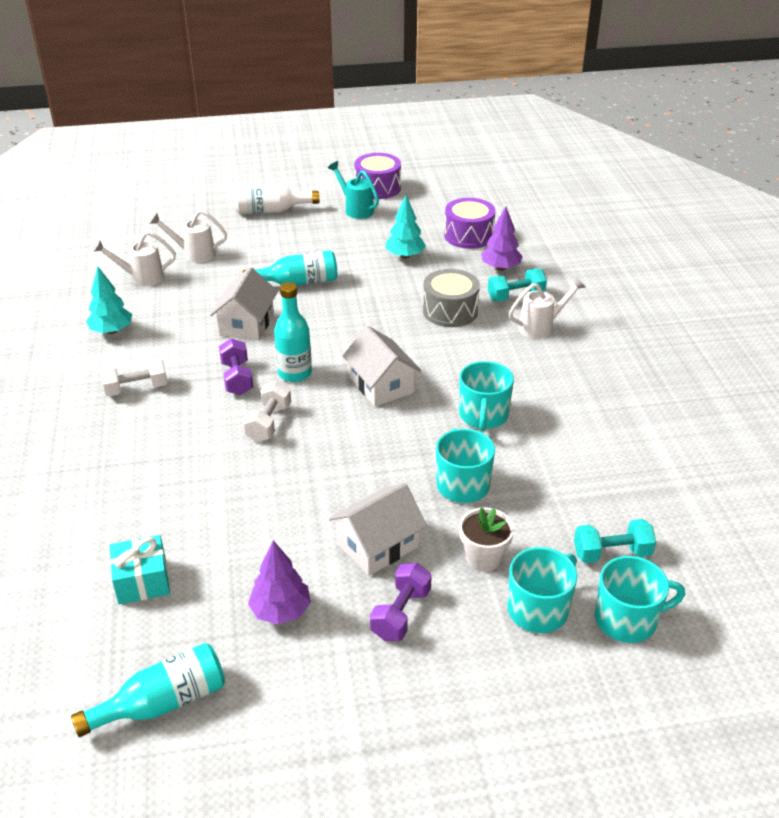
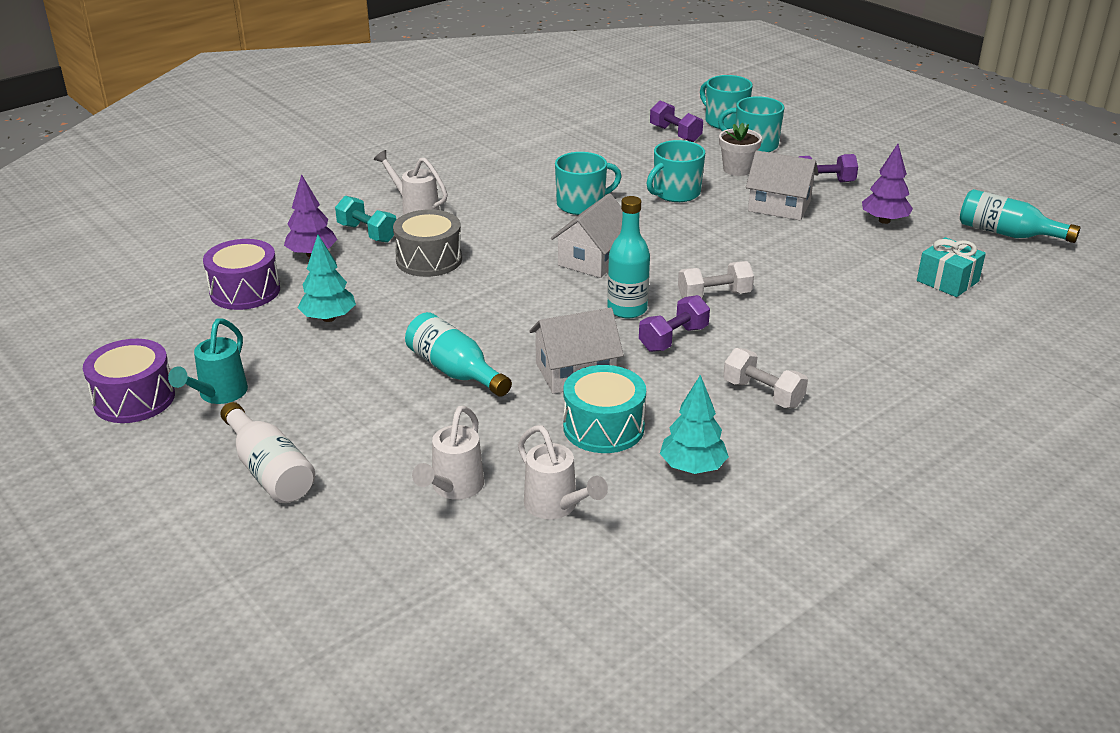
camera: 120 degrees left, 5 degrees down
(183, 315) = (603, 427): none -> turquoise drum
(194, 254) = (453, 489): white watering can -> white watering can turned 45 degrees clockwise
(611, 553) = (675, 134): turquoise dumbbell -> purple dumbbell

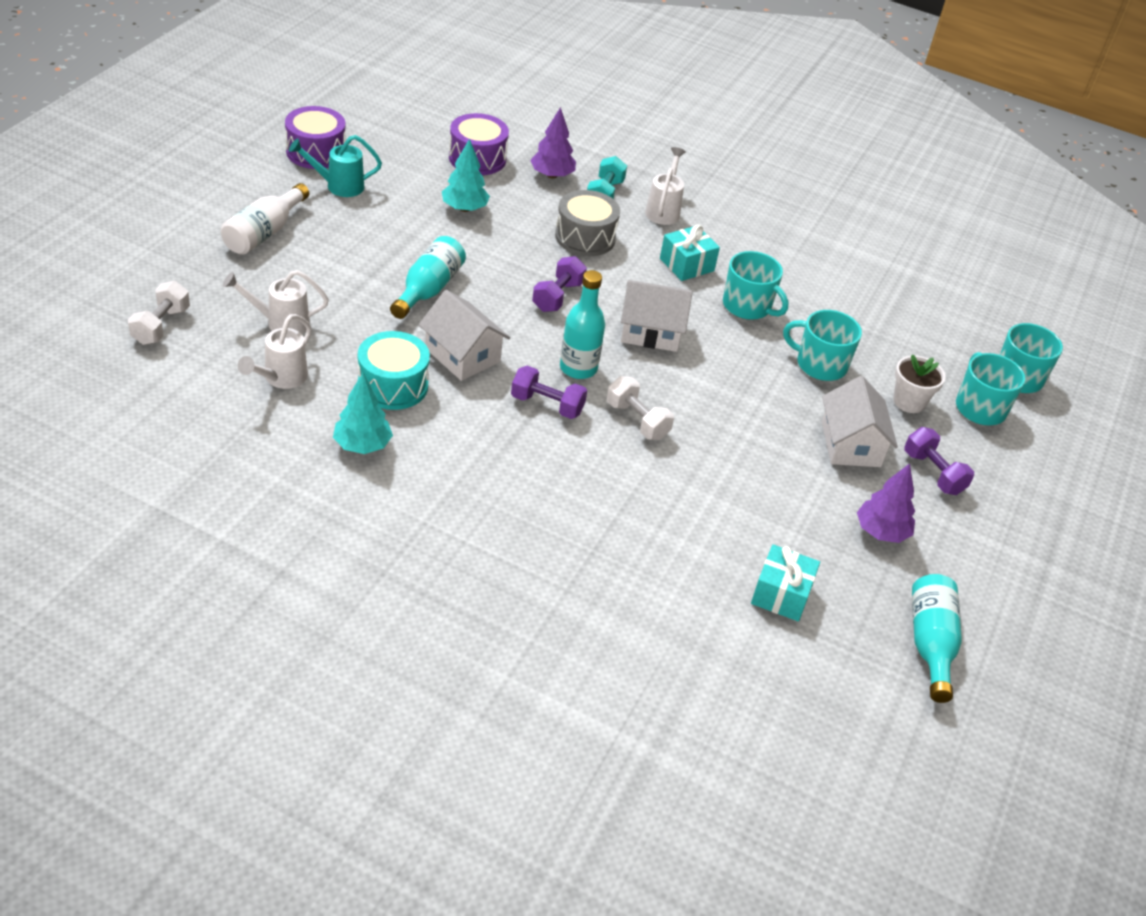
camera: 60 degrees right, 10 degrees up
(506, 218) = (686, 265): none -> turquoise gift
(675, 134) = (953, 344): purple dumbbell -> purple dumbbell (557, 296)
(763, 394) = (490, 474): white dumbbell -> white dumbbell (161, 326)

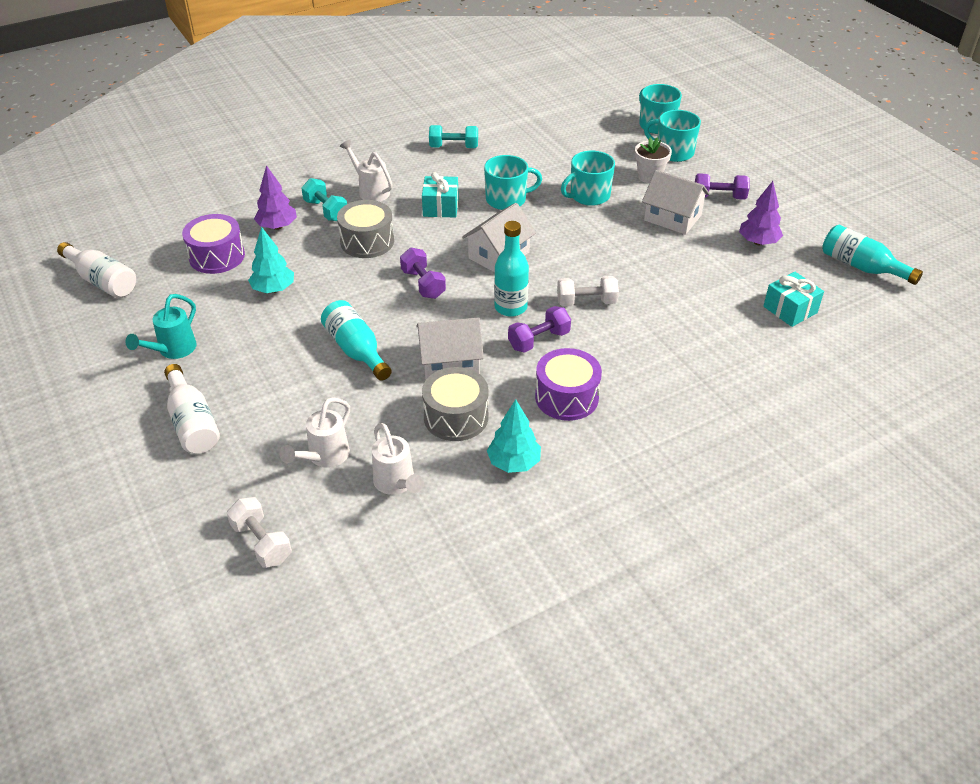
camera: 50 degrees left, 0 degrees up
(316, 152) = (111, 346): purple drum -> purple drum (566, 397)
(388, 113) = (102, 281): none -> white bottle
(393, 385) = (456, 417): turquoise drum -> grey drum
(795, 237) = (454, 147): none -> turquoise dumbbell

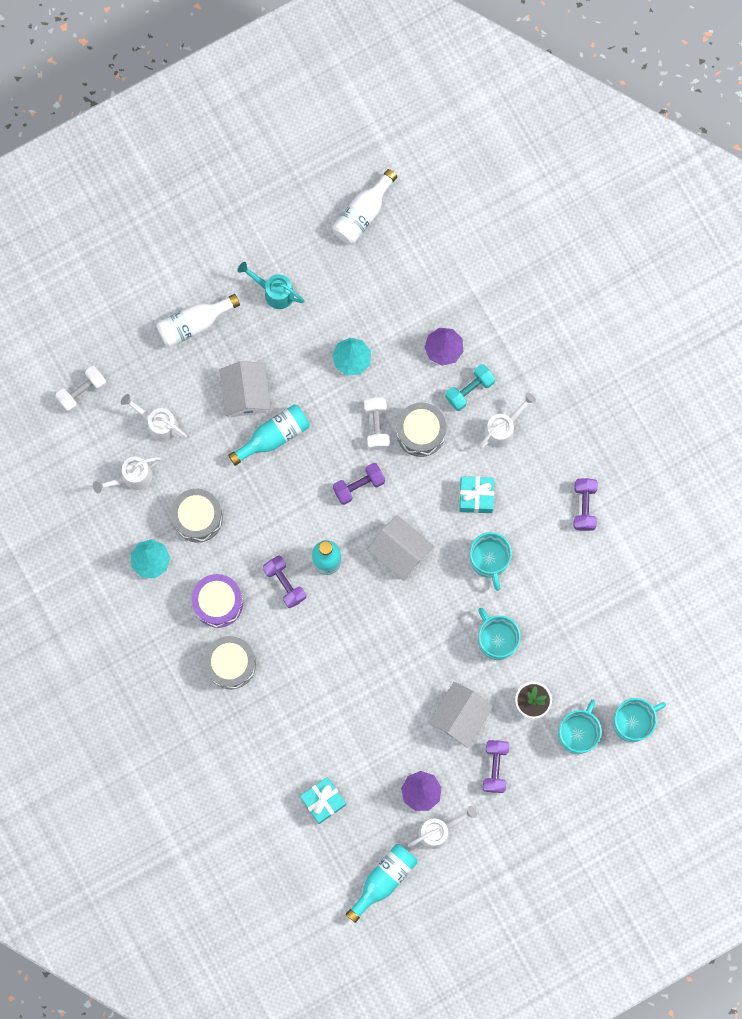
camera: 90 degrees right, 35 degrees up
(217, 256) = (398, 303): purple drum -> none
(450, 363) = (258, 512): white house -> white house (246, 394)
(454, 147) = (584, 506): turquoise dumbbell -> purple dumbbell
(586, 302) = (333, 626): white dumbbell -> white dumbbell (376, 426)
(644, 385) = (231, 664): none -> grey drum
(795, 231) = (439, 830): none -> white watering can

